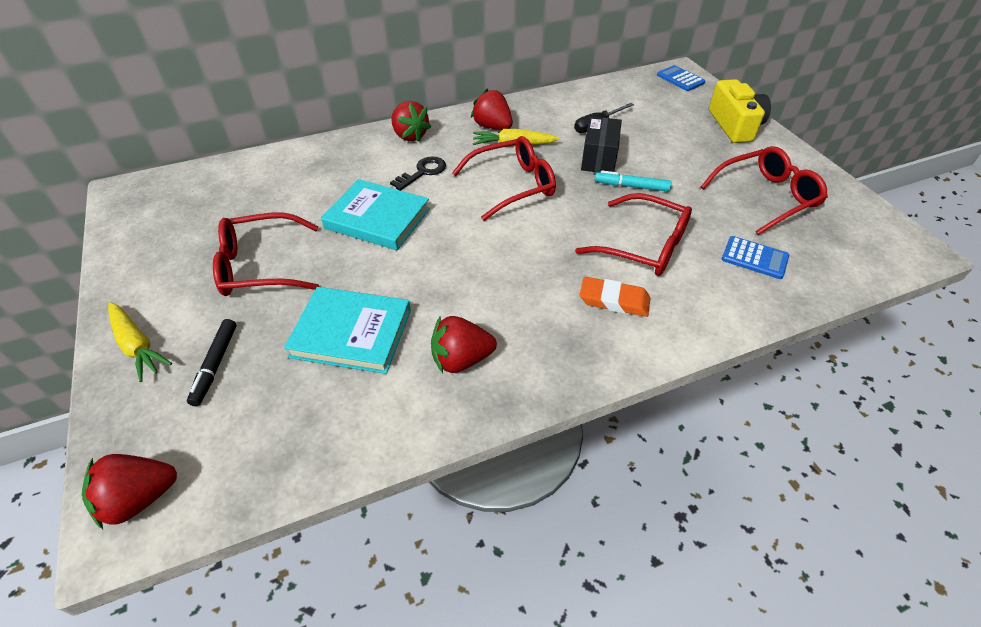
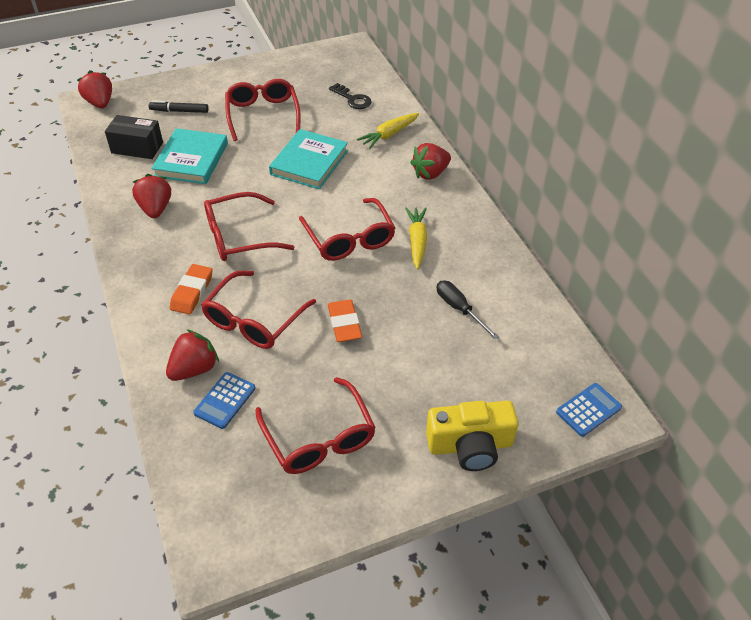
camera: 90 degrees right, 0 degrees up
(137, 346) = (201, 82): yellow carrot -> yellow carrot (389, 135)
(422, 172) = (371, 183): black key -> black key (352, 99)
(492, 127) = (450, 227): red strawberry -> red strawberry (194, 369)
(514, 269) = (238, 236): none -> red glasses
(599, 158) = (395, 304): black box -> black box (137, 148)
(631, 186) = (344, 323): turquoise marker -> orange eraser

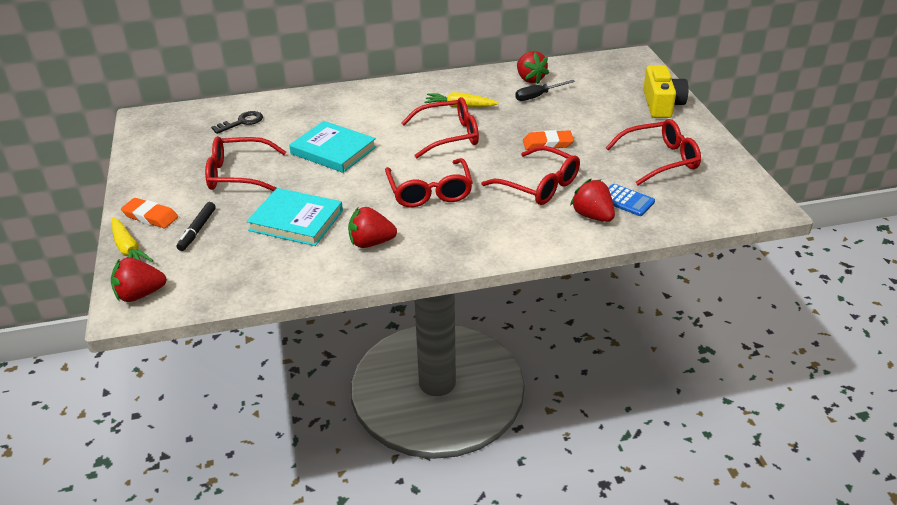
camera: 80 degrees left, 10 degrees down
(137, 148) = (254, 260): black box -> none
(192, 292) = (499, 218): orange eraser -> orange eraser (150, 216)
(389, 135) = (311, 108): yellow carrot -> yellow carrot (128, 249)
(430, 173) = (375, 93): red strawberry -> red strawberry (530, 79)
(588, 410) = (631, 64): blue calculator -> none

